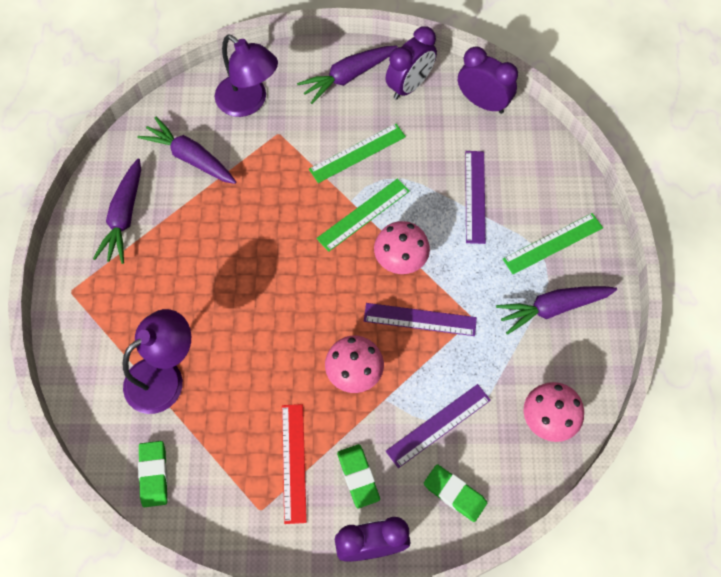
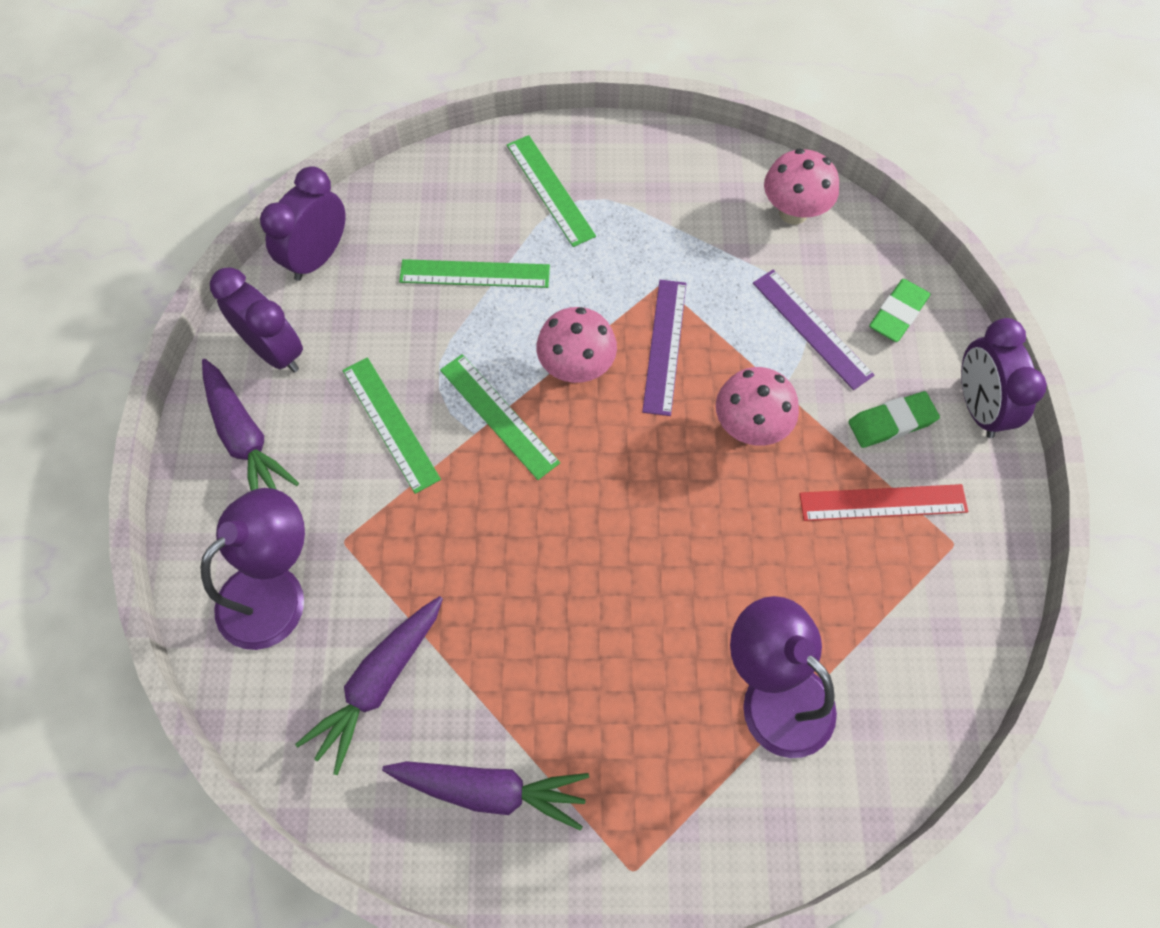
camera: 90 degrees left, 0 degrees up
(154, 474) = (926, 696): green eraser -> none
(475, 196) = (475, 273): purple ruler -> green ruler
(552, 308) = (643, 197): purple carrot -> none

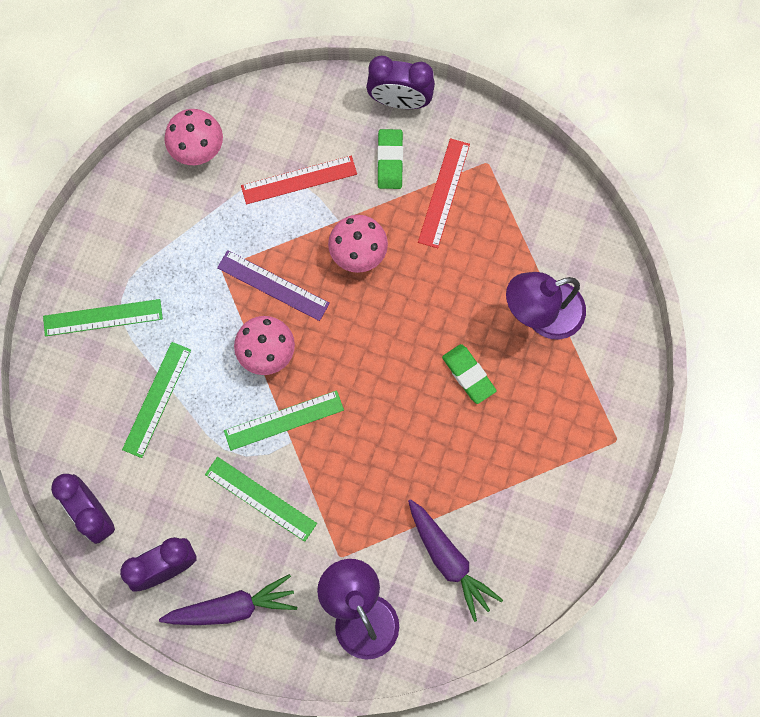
camera: 70 degrees left, 10 degrees up
(391, 424) = (261, 498): green ruler -> green ruler turned 45 degrees clockwise
(491, 790) = (541, 509): purple carrot -> none
(811, 328) = (299, 180): purple ruler -> red ruler
(898, 313) = (310, 117): green eraser -> green eraser (468, 375)

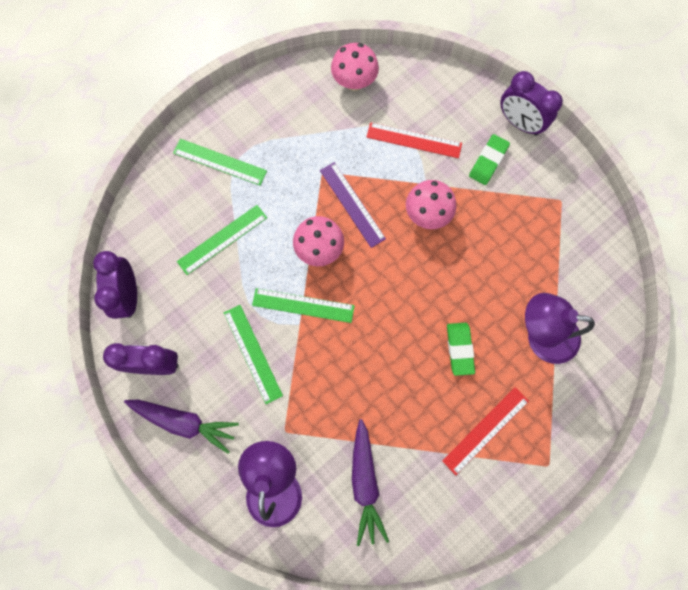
camera: 30 degrees right, 0 degrees up
(443, 193) = (515, 205): red ruler -> red ruler (485, 430)

